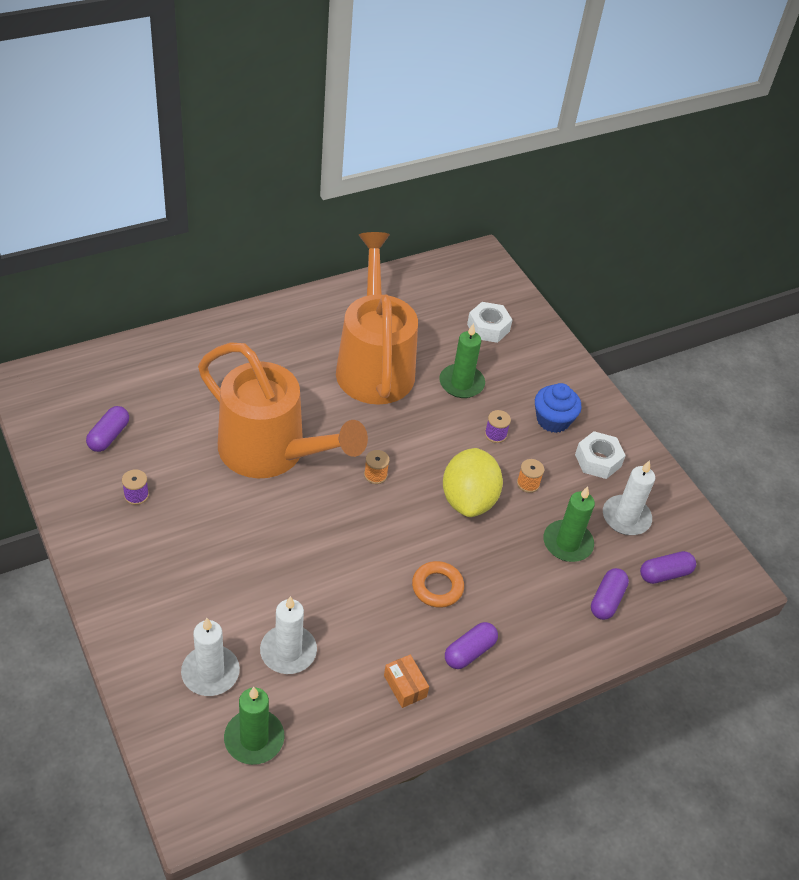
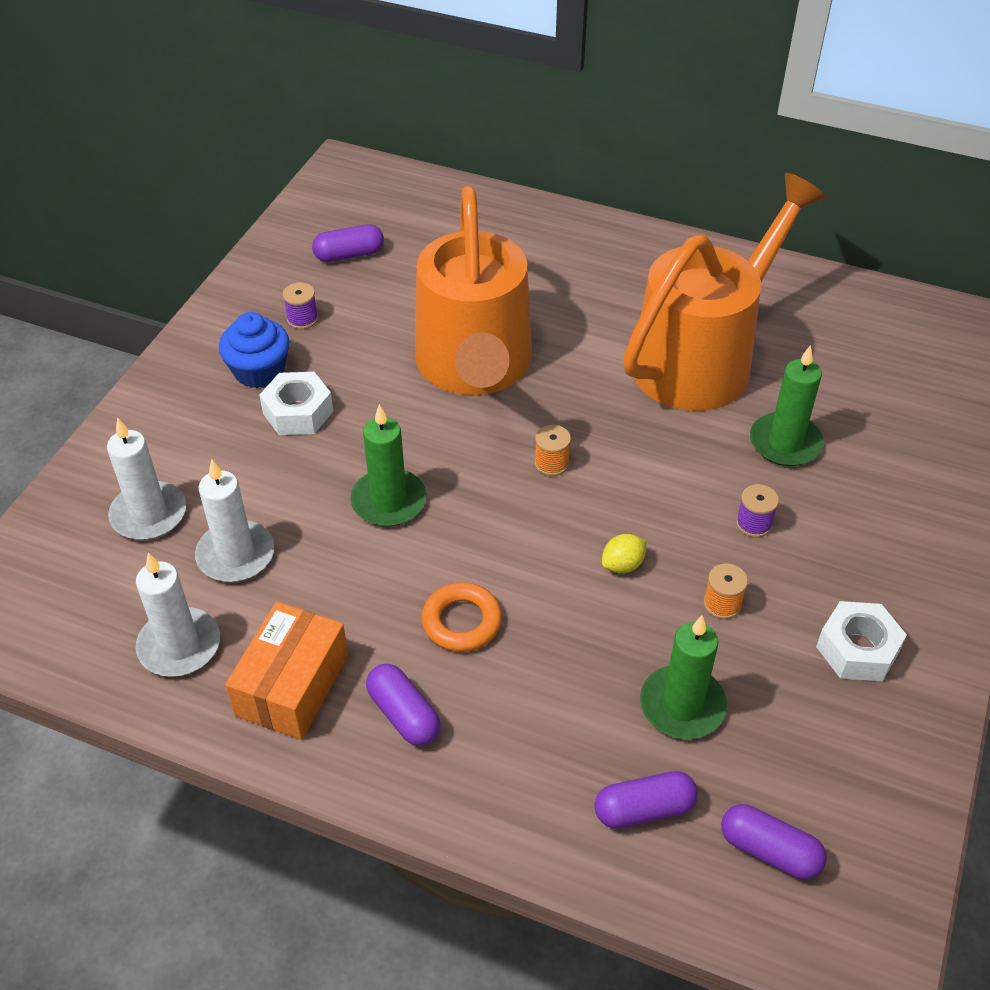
camera: 55 degrees right, 0 degrees up
(254, 739) = (100, 603): green candle -> green candle (388, 501)
(405, 686) = (292, 685): orange box -> orange box, size x1.77
(468, 500) = (622, 565): yellow lemon -> yellow lemon, size x0.41
(469, 652) = (404, 714): purple capsule -> purple capsule turned 45 degrees clockwise
(488, 328) = (905, 408): white nut -> white nut (298, 412)
(553, 420) = (855, 561): blue cupcake -> blue cupcake (259, 371)
(626, 517) = (806, 742): white candle -> white candle (179, 645)

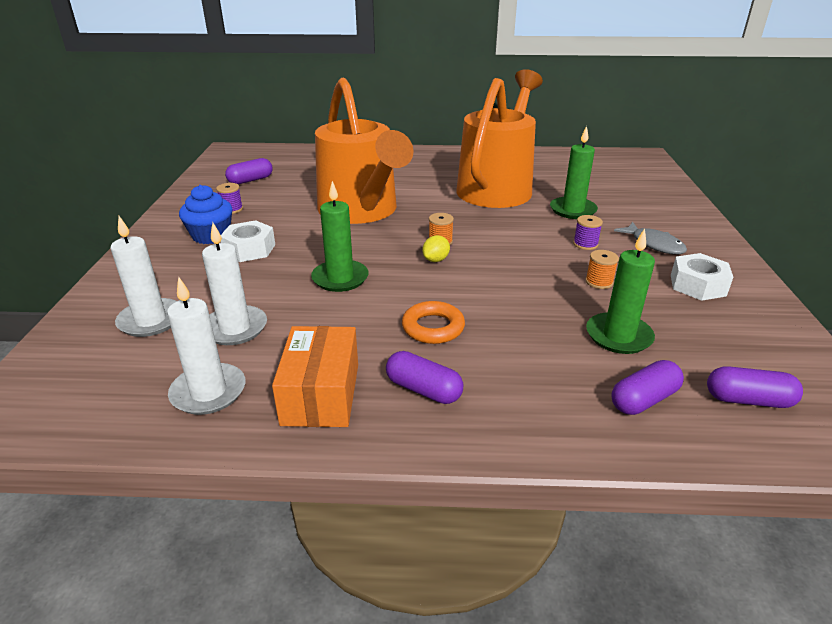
camera: 20 degrees left, 15 degrees down
(622, 565) = (521, 277): yellow lemon -> yellow lemon (436, 260)
(856, 551) = (654, 244): none -> grey fish

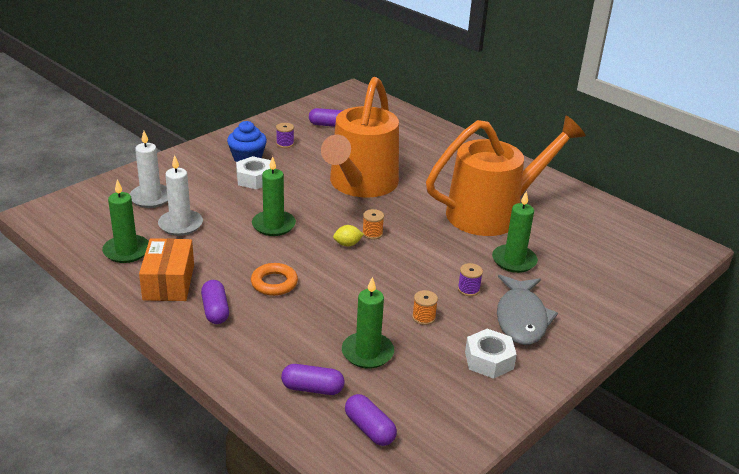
camera: 40 degrees right, 0 degrees up
(208, 392) = (126, 251): white candle -> green candle
(321, 394) = (169, 282): orange box -> orange box turned 45 degrees counterclockwise
(654, 244) = (521, 318): grey fish -> grey fish, size x1.56

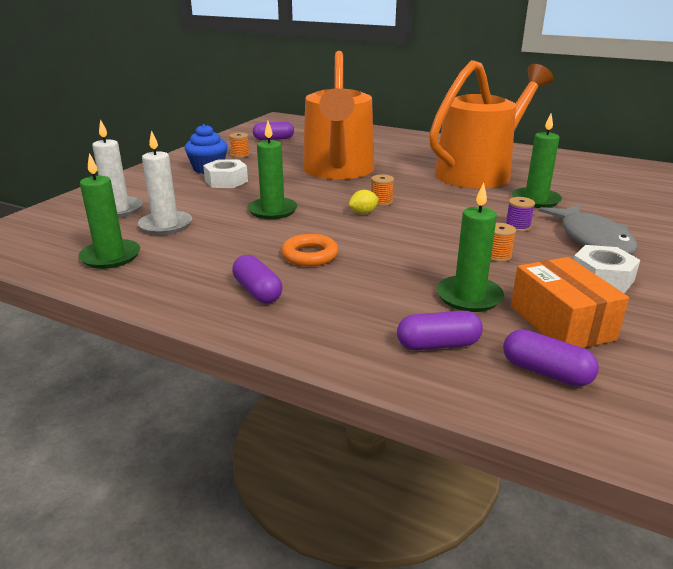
camera: 15 degrees left, 5 degrees down
(169, 282) = (181, 276): orange box -> orange box (561, 323)
(285, 144) = (240, 155): purple spool -> orange spool

